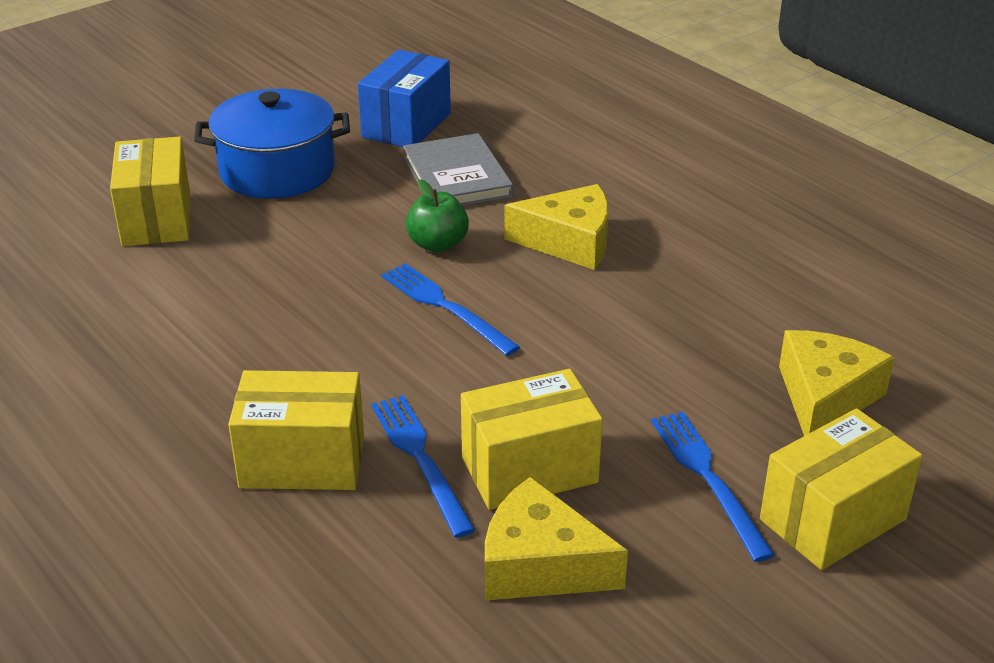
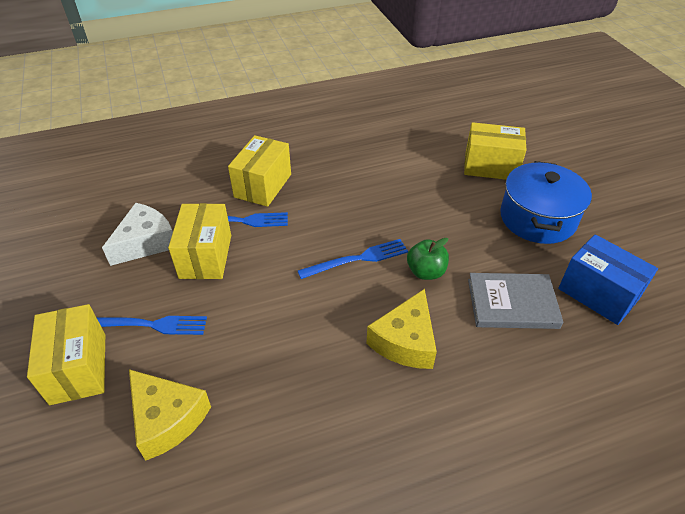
camera: 110 degrees right, 10 degrees up
(540, 565) = (146, 242): yellow cheese -> white cheese

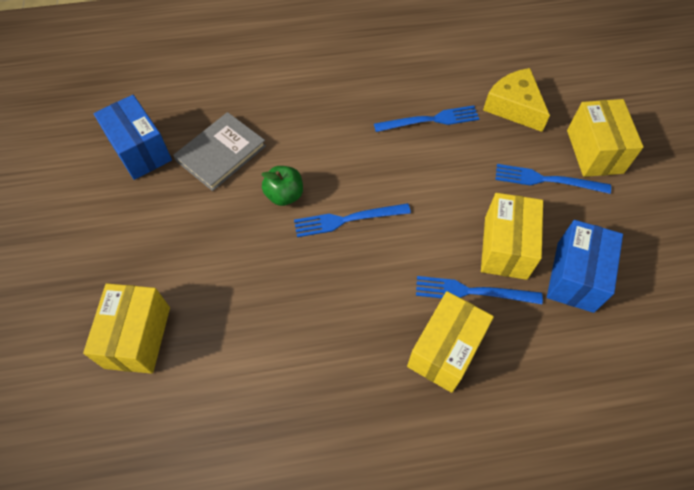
camera: 170 degrees left, 15 degrees up
(146, 242) = (575, 276): white cheese -> blue box
(281, 380) = (430, 120): none -> blue fork
(405, 341) = (326, 135): yellow cheese -> none
(490, 166) = (138, 337): yellow box -> yellow box turned 75 degrees clockwise
(512, 303) = (221, 153): grey book -> grey book turned 60 degrees counterclockwise
(537, 218) = (135, 242): blue pot -> none

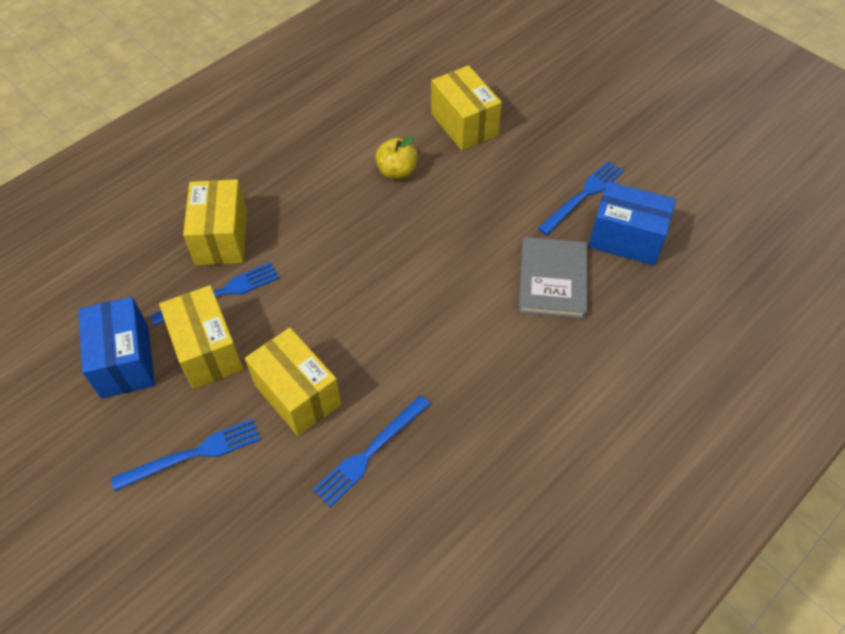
camera: 145 degrees right, 5 degrees down
(244, 322) = (397, 172): none -> yellow apple
(284, 195) = (454, 277): green apple -> none
(347, 219) = (377, 290): blue fork -> blue fork (583, 196)
(514, 107) = (278, 540): yellow cheese -> none
(594, 151) = (146, 532): yellow box -> yellow box (297, 394)

